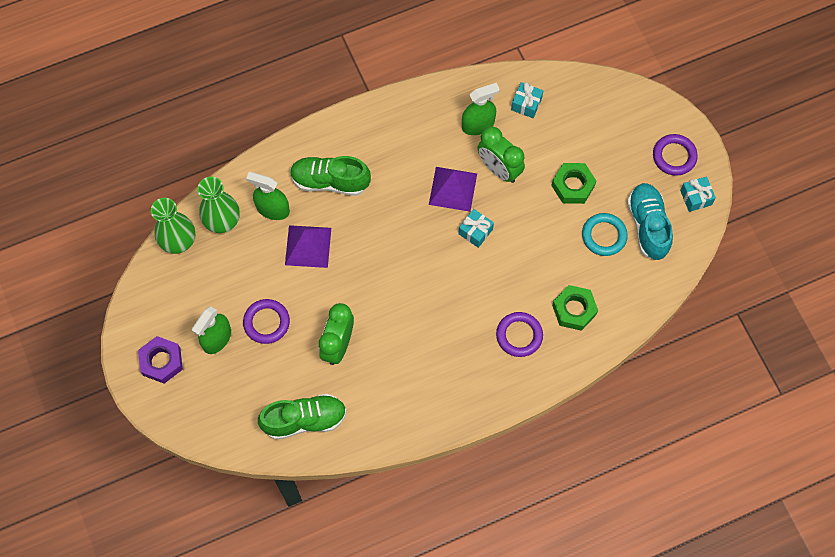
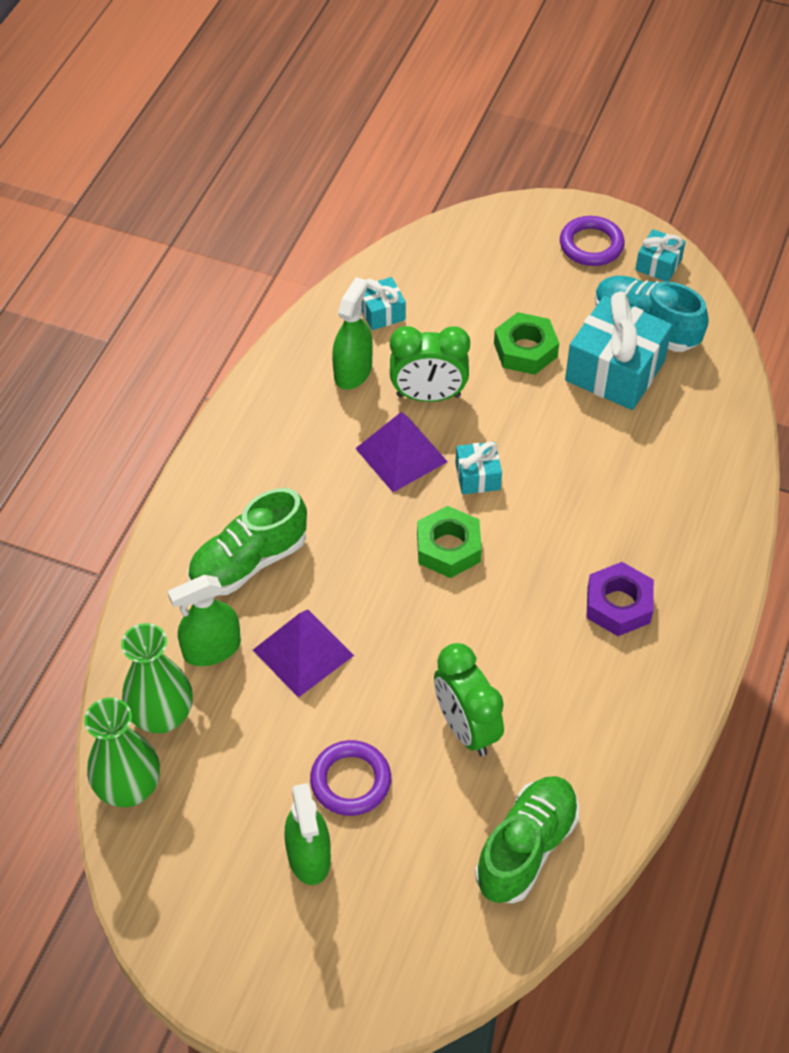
camera: 45 degrees left, 15 degrees down
(161, 361) = (267, 951): purple nut -> purple nut (618, 605)
(519, 335) = (650, 539): purple ring -> none
(574, 310) = (674, 465): green nut -> green nut (448, 548)
(604, 236) = (615, 371): turquoise ring -> turquoise gift

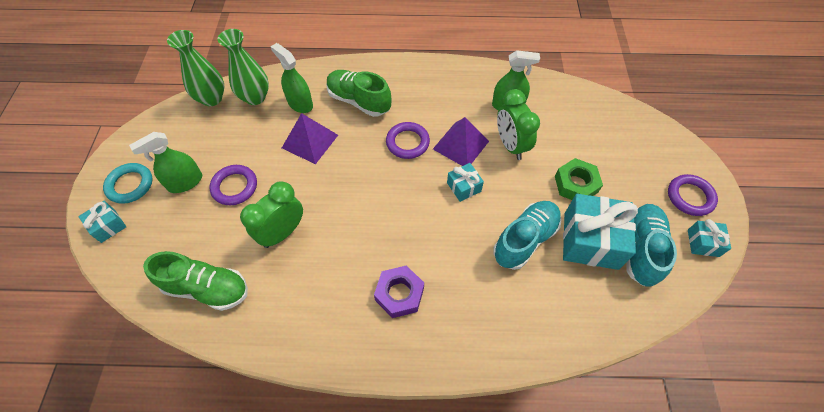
camera: 70 degrees right, 5 degrees up
(277, 948) = (130, 185): none -> turquoise ring
(366, 520) = (407, 142): none -> purple ring
(381, 312) = (558, 105): turquoise gift -> turquoise gift (108, 226)
(448, 548) = (405, 187): green nut -> none
(588, 438) = (525, 240): none -> turquoise shoe

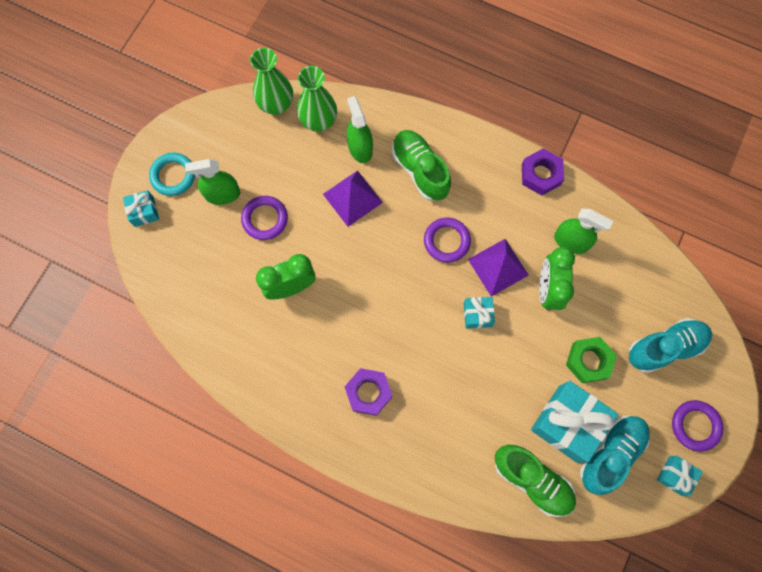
camera: 25 degrees right, 15 degrees up
(207, 288) = (209, 312): green shoe -> green shoe (532, 480)
(457, 70) = (541, 174): none -> purple nut
(525, 240) = (506, 394): turquoise shoe -> turquoise shoe (665, 347)

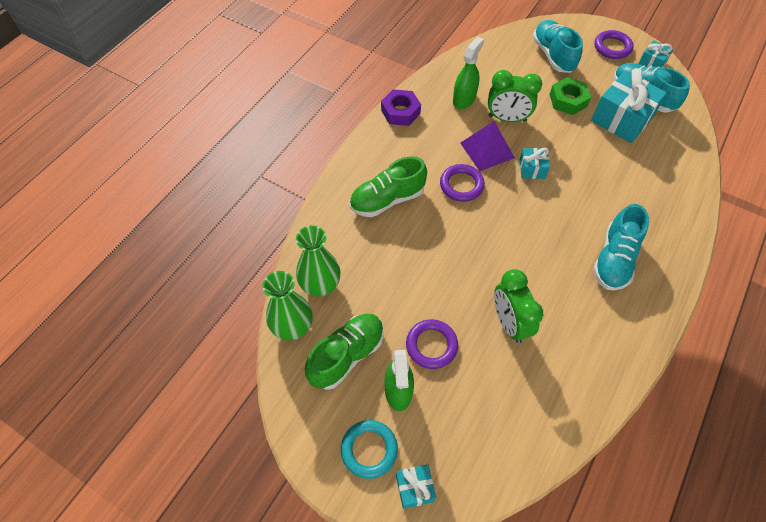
camera: 85 degrees left, 15 degrees down
(352, 198) = (412, 259): purple pyramid -> none
(360, 148) = (357, 248): green spray bottle -> none
(368, 392) = (614, 259): purple nut -> turquoise shoe
(532, 480) = (672, 146): green shoe -> green shoe (347, 355)

